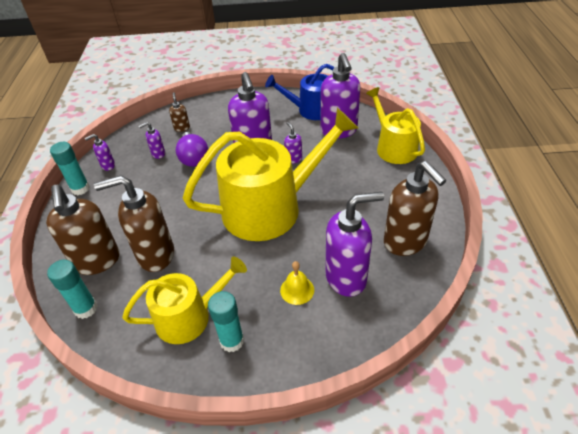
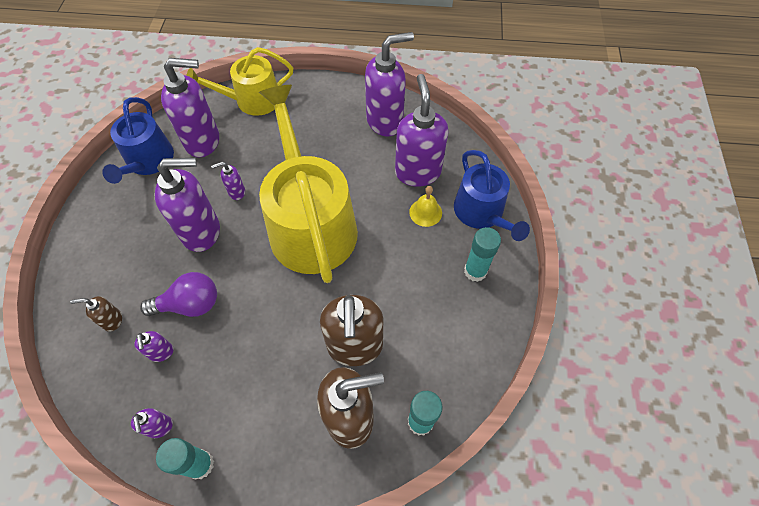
camera: 85 degrees left, 15 degrees up
(190, 316) = (444, 308): yellow watering can -> none
(305, 342) = (482, 213): none -> blue watering can
(405, 242) = (385, 121): brown soap dispenser -> purple soap dispenser

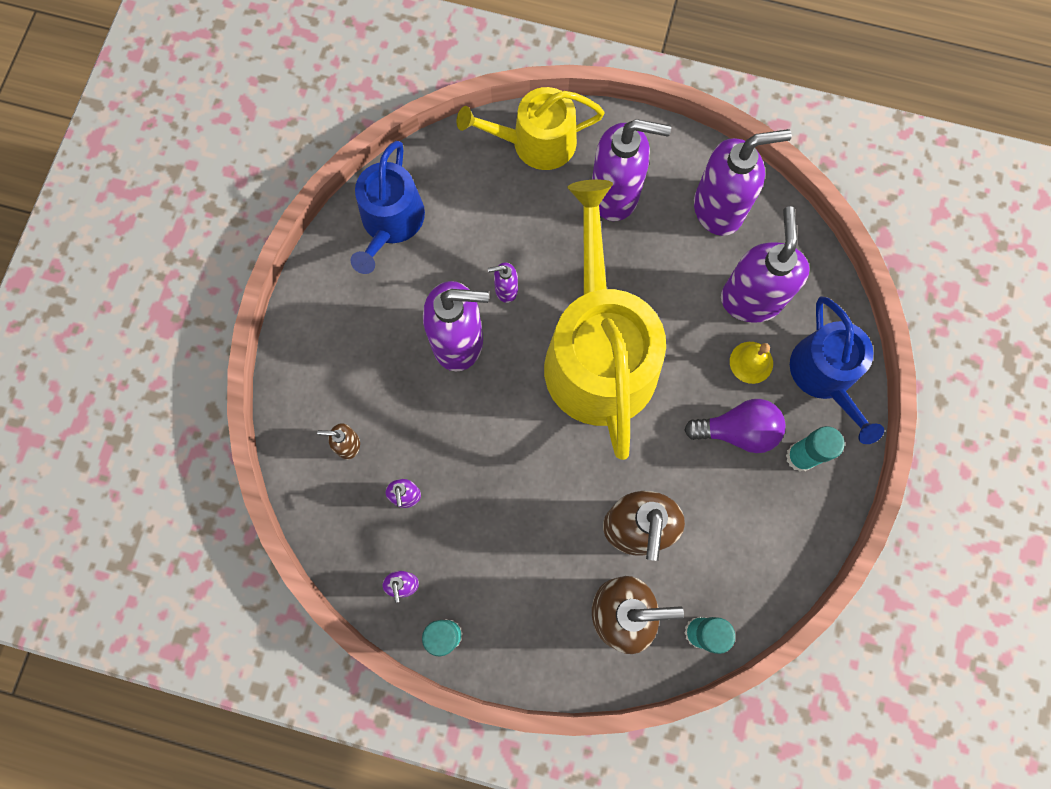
camera: 10 degrees right, 15 degrees up
(190, 304) = (441, 440): purple light bulb -> purple light bulb (737, 431)
(203, 141) = (465, 201): purple soap dispenser -> purple soap dispenser (615, 195)

